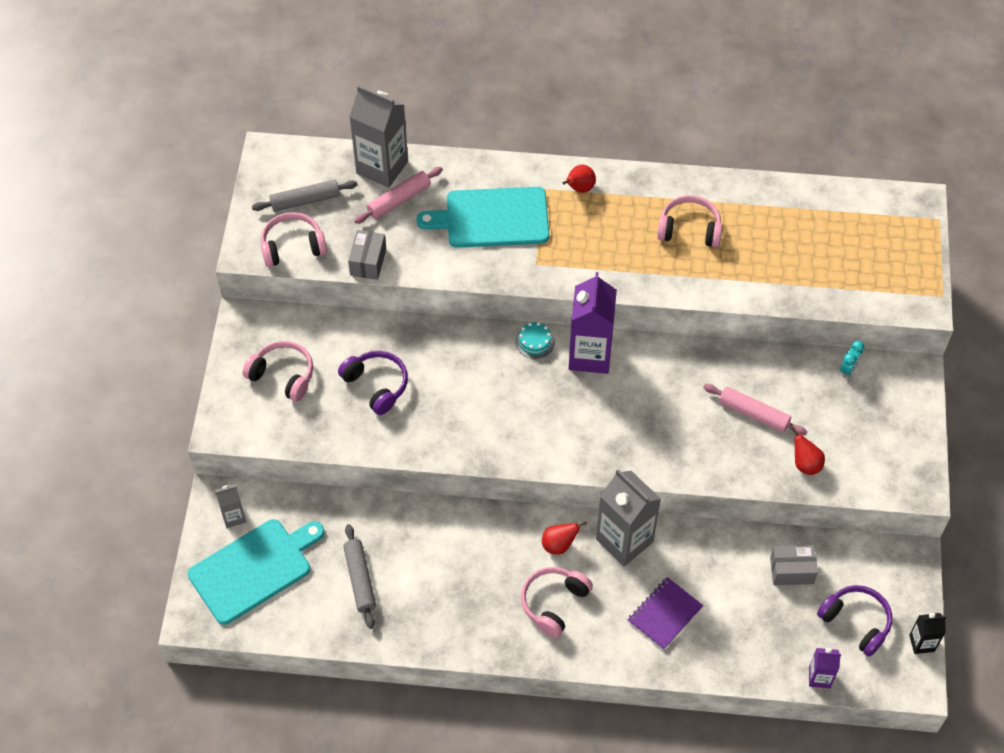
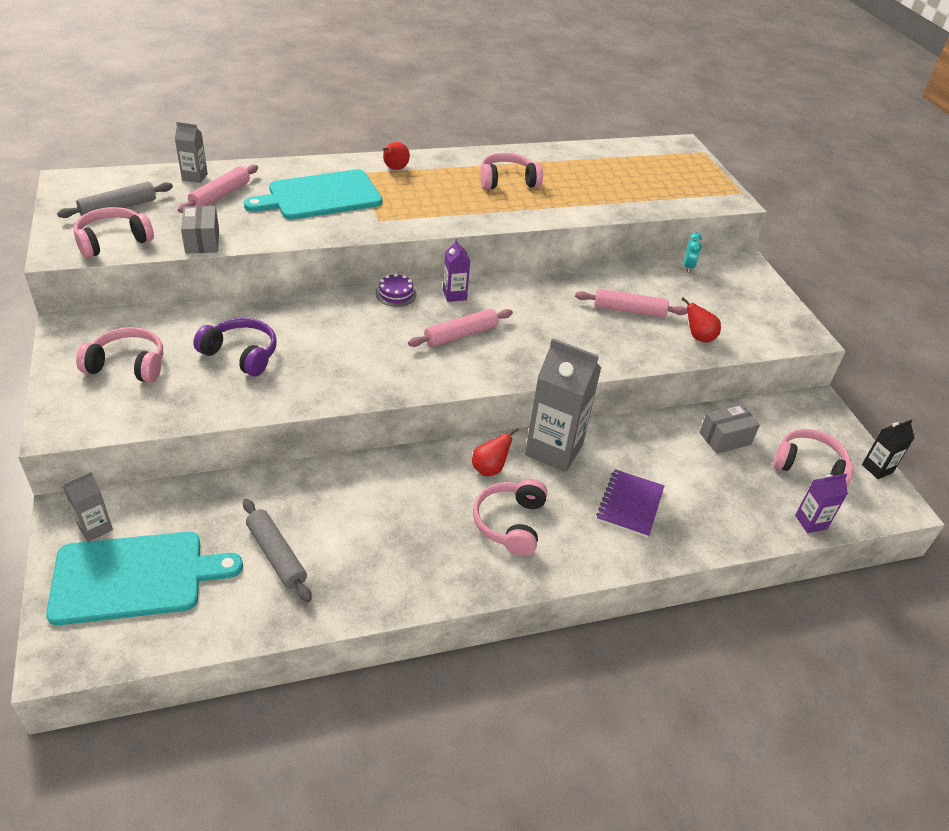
camera: 25 degrees left, 15 degrees down
(254, 569) = (135, 577): turquoise cutting board -> turquoise cutting board turned 45 degrees clockwise
(382, 167) = (195, 177): grey carton -> grey carton, size x0.50
(535, 341) = (396, 294): turquoise cake -> purple cake
(575, 407) = (460, 335): none -> pink rolling pin
(590, 355) = (454, 295): purple carton -> purple carton, size x0.50
(856, 622) = (809, 466): purple headphones -> pink headphones

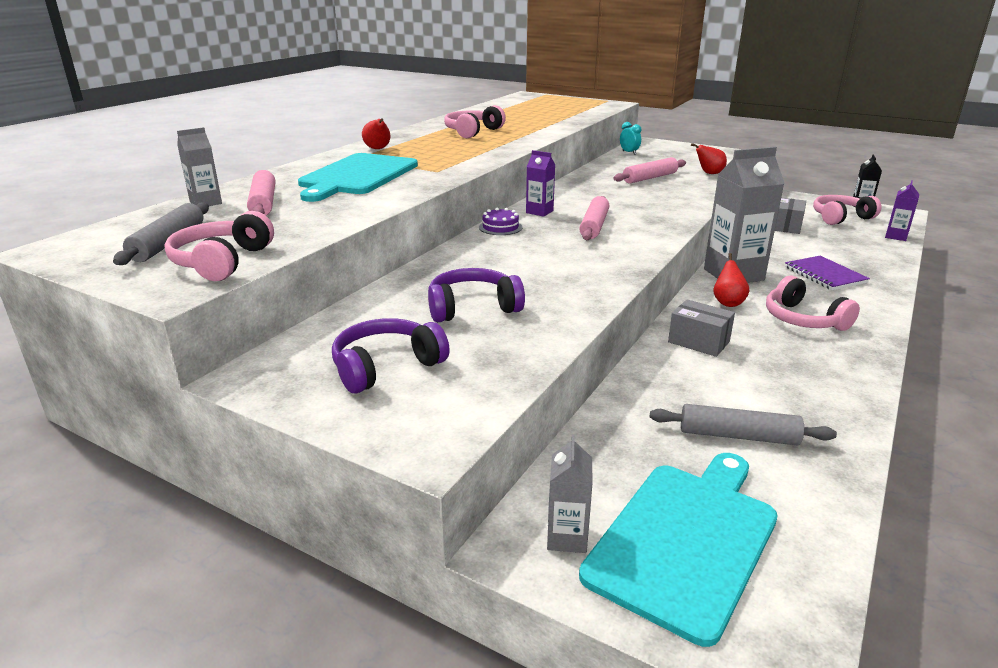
camera: 40 degrees left, 15 degrees down
(128, 365) = (386, 367): pink headphones -> purple headphones
(202, 241) = (320, 229): grey box -> grey box (698, 342)

